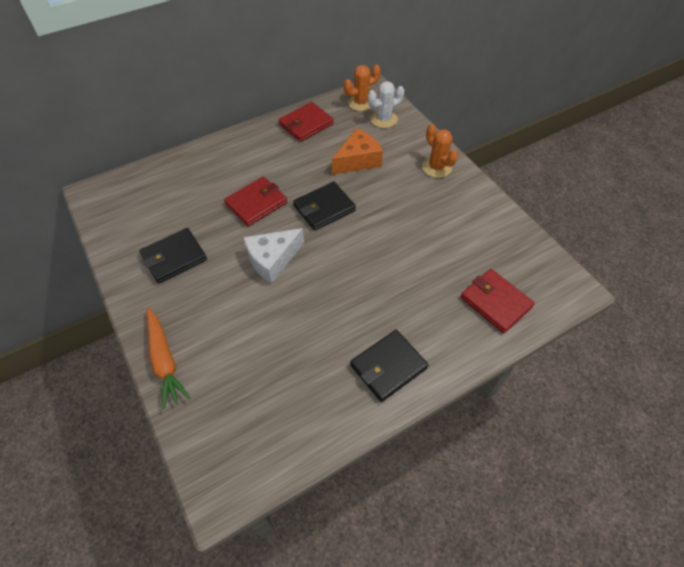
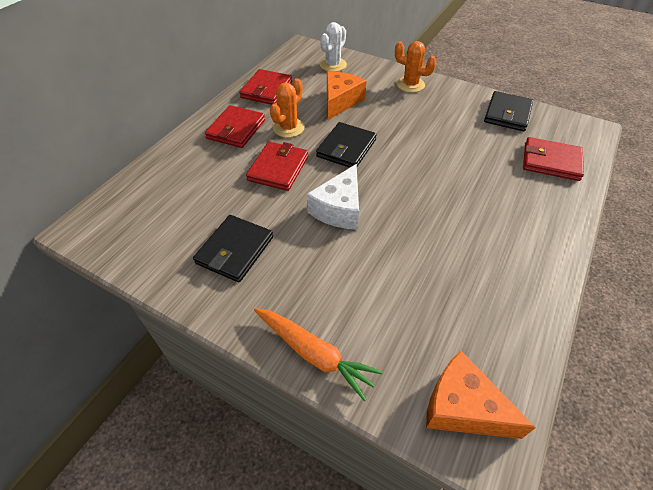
camera: 30 degrees left, 5 degrees down
(227, 453) = (462, 407): none -> orange cheese
(253, 153) = (236, 129): none -> red wallet
(361, 103) = (301, 59): orange cactus -> orange cactus (288, 128)
(388, 366) = (524, 248): black wallet -> black wallet (507, 114)

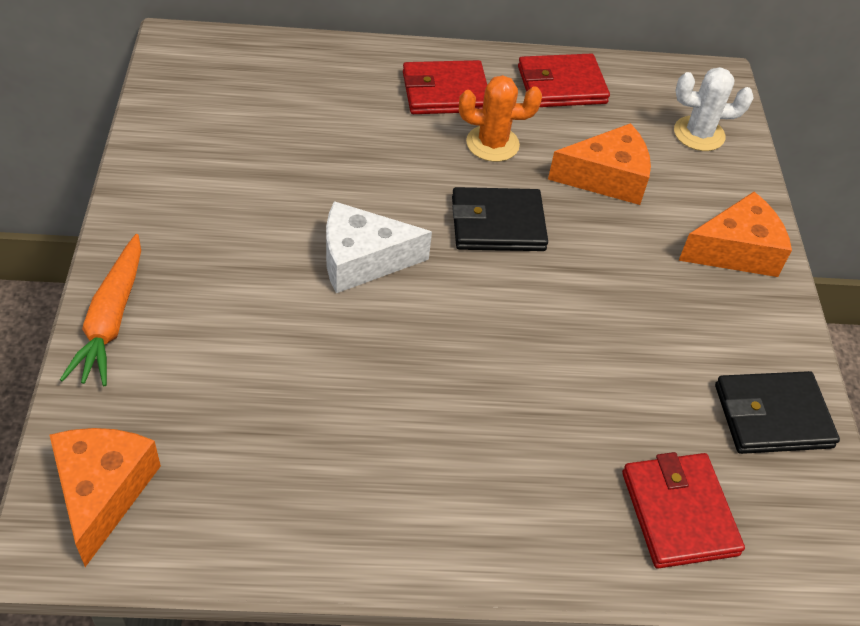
camera: 55 degrees right, 0 degrees up
(235, 250) = (224, 186): black wallet -> none
(278, 168) = (398, 167): red wallet -> none
(410, 85) = (736, 251): orange cactus -> orange cheese

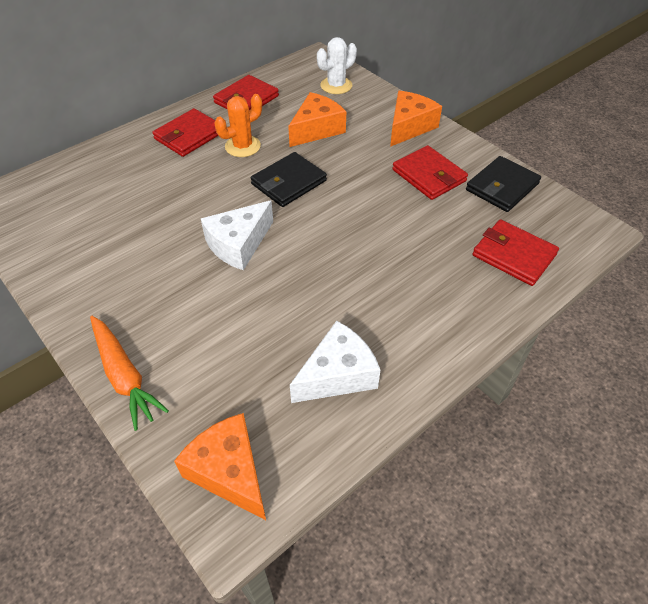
camera: 35 degrees left, 0 degrees up
(307, 484) = (337, 374): none -> white cheese
(686, 332) = (428, 175): none -> red wallet

